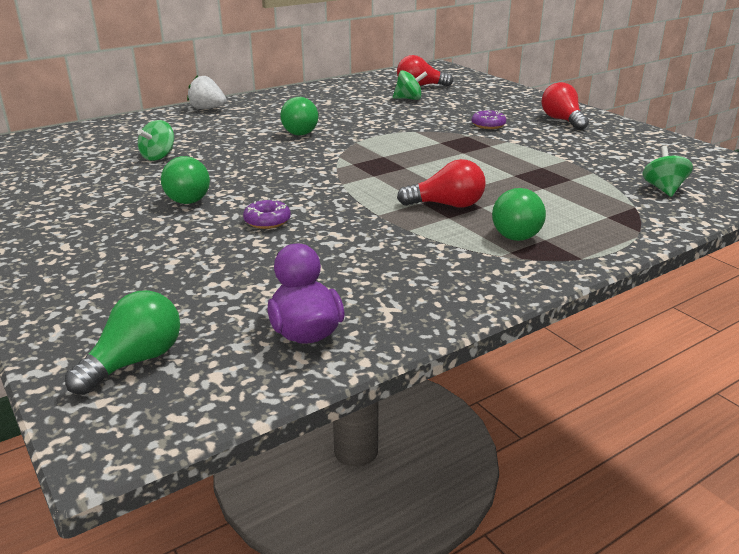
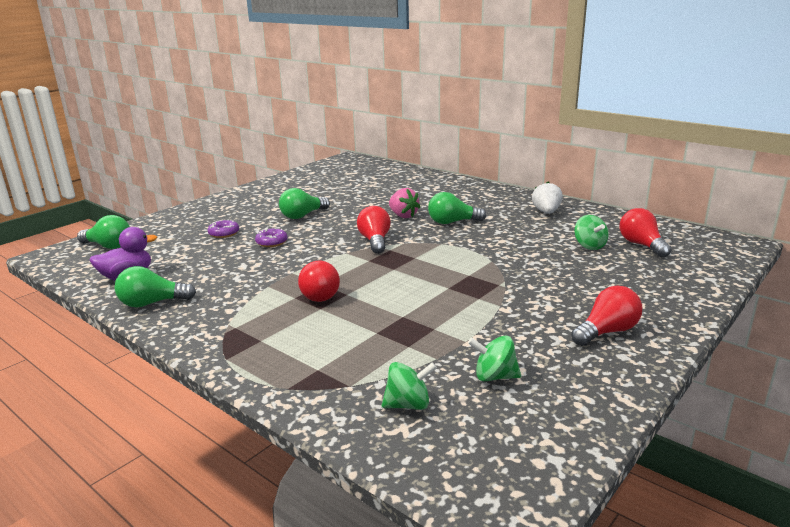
camera: 75 degrees right, 5 degrees down
(158, 156) = (367, 195): green spinning top -> green spinning top (494, 376)
(207, 109) = (476, 187): white strawberry -> white strawberry (546, 212)
(257, 147) = (403, 216): none -> pink strawberry
(322, 167) = (375, 241): none -> red light bulb
(488, 125) = (543, 291): purple donut -> purple donut (224, 233)
(514, 231) = (273, 326): green light bulb -> green light bulb (152, 303)

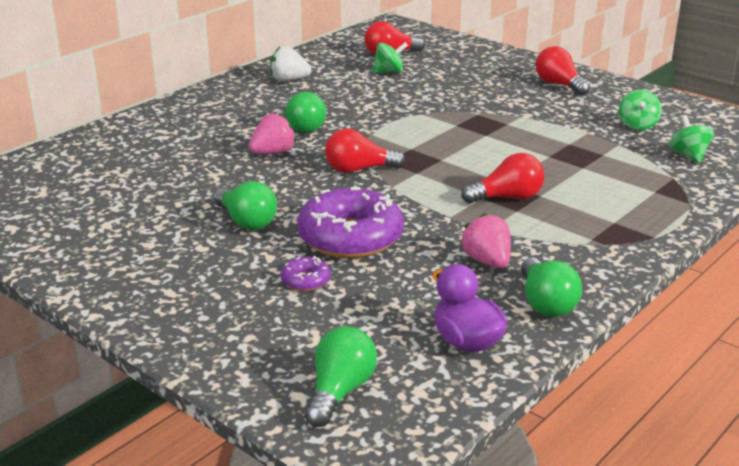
camera: 90 degrees left, 5 degrees up
(220, 284) = (487, 261): none -> pink strawberry
(272, 242) = (350, 237): purple donut -> purple donut, size x2.26

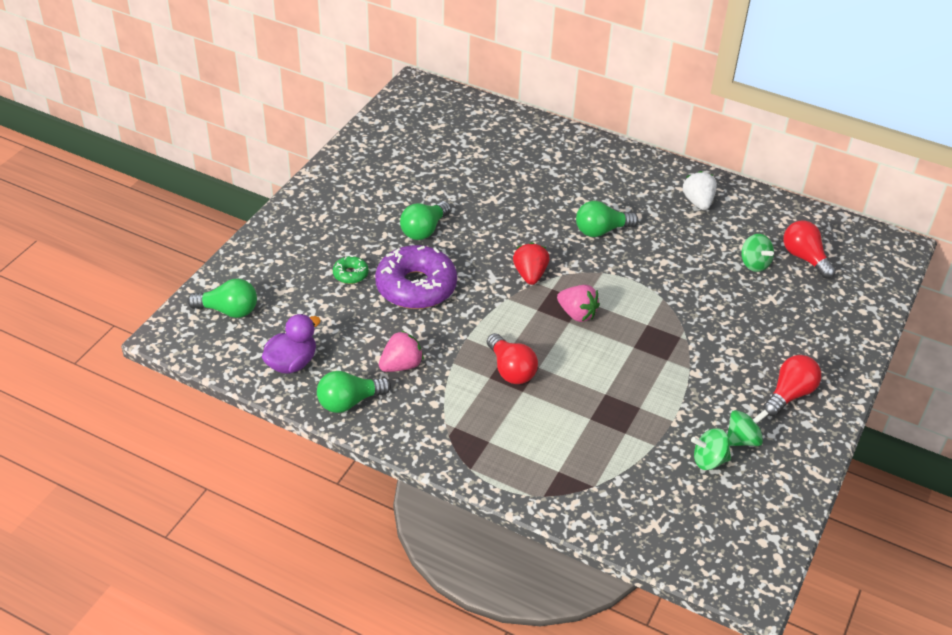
camera: 75 degrees right, 15 degrees up
(273, 153) = (541, 221): pink strawberry -> pink strawberry (577, 314)
(306, 281) = (350, 274): purple donut -> green donut
(359, 169) = (530, 275): red light bulb -> red strawberry
(688, 155) = (650, 500): green spinning top -> green spinning top (742, 440)

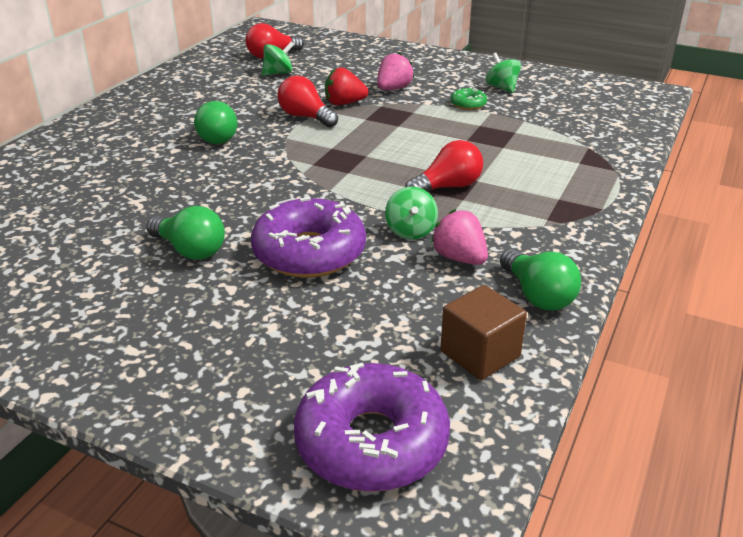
camera: 90 degrees left, 10 degrees down
(228, 310) = (371, 442): green light bulb -> purple donut
(292, 363) = (480, 354): purple duck -> brown cube
(350, 274) = (281, 310): green donut -> green donut (468, 104)
(530, 275) = (288, 176): red strawberry -> red strawberry (344, 103)
(577, 314) = (353, 151): pink strawberry -> pink strawberry (393, 89)
(698, 202) = (180, 91): white strawberry -> none
(709, 460) = (532, 100): green spinning top -> green spinning top (410, 231)
(789, 394) = (443, 70): red light bulb -> red light bulb (306, 117)

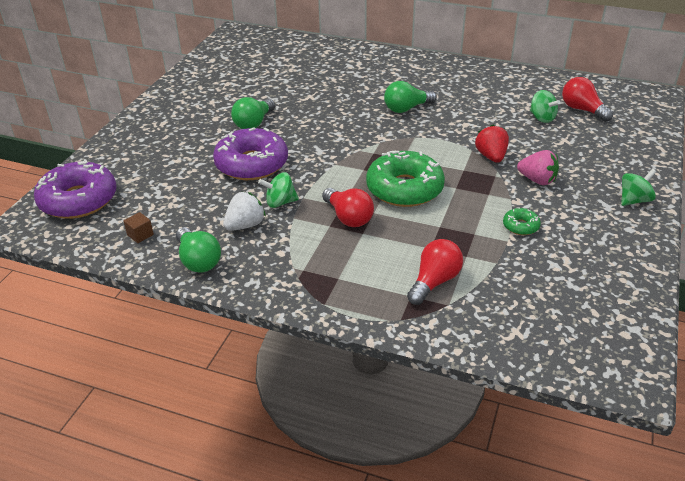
camera: 85 degrees right, 5 degrees up
(306, 117) = (455, 141): red light bulb -> red light bulb (434, 281)
(395, 151) = (404, 189): none -> green donut
(459, 258) = (245, 225): pink strawberry -> white strawberry
(480, 354) = (140, 235): brown cube -> brown cube, size x0.54
(502, 88) = (576, 249): green spinning top -> green spinning top (634, 200)
(537, 295) = (198, 260): green light bulb -> green light bulb turned 90 degrees counterclockwise

